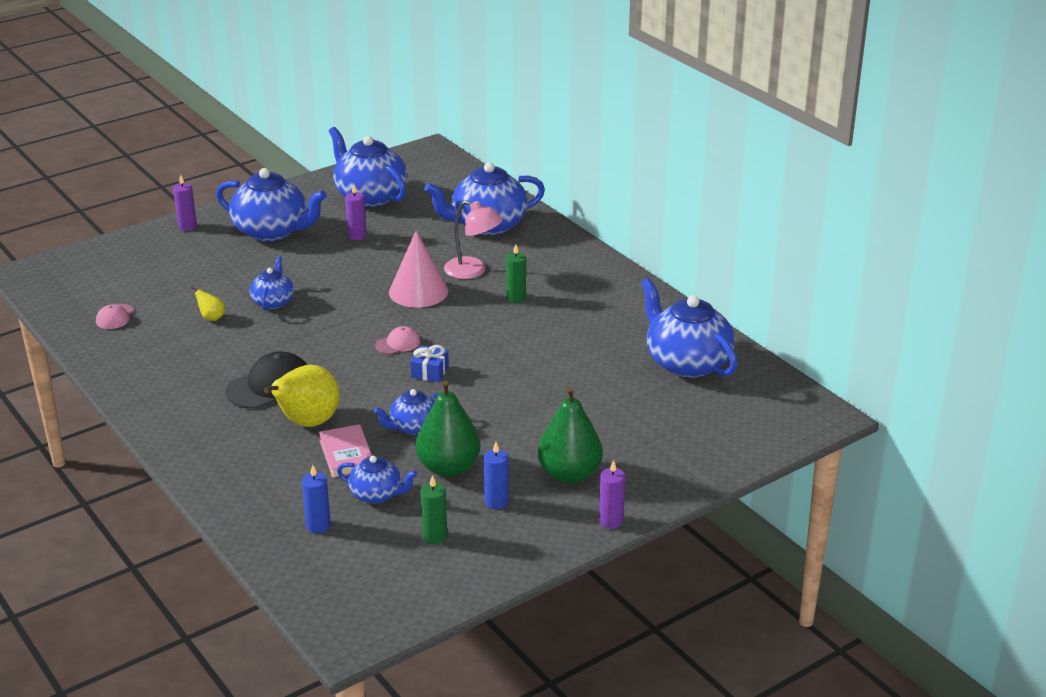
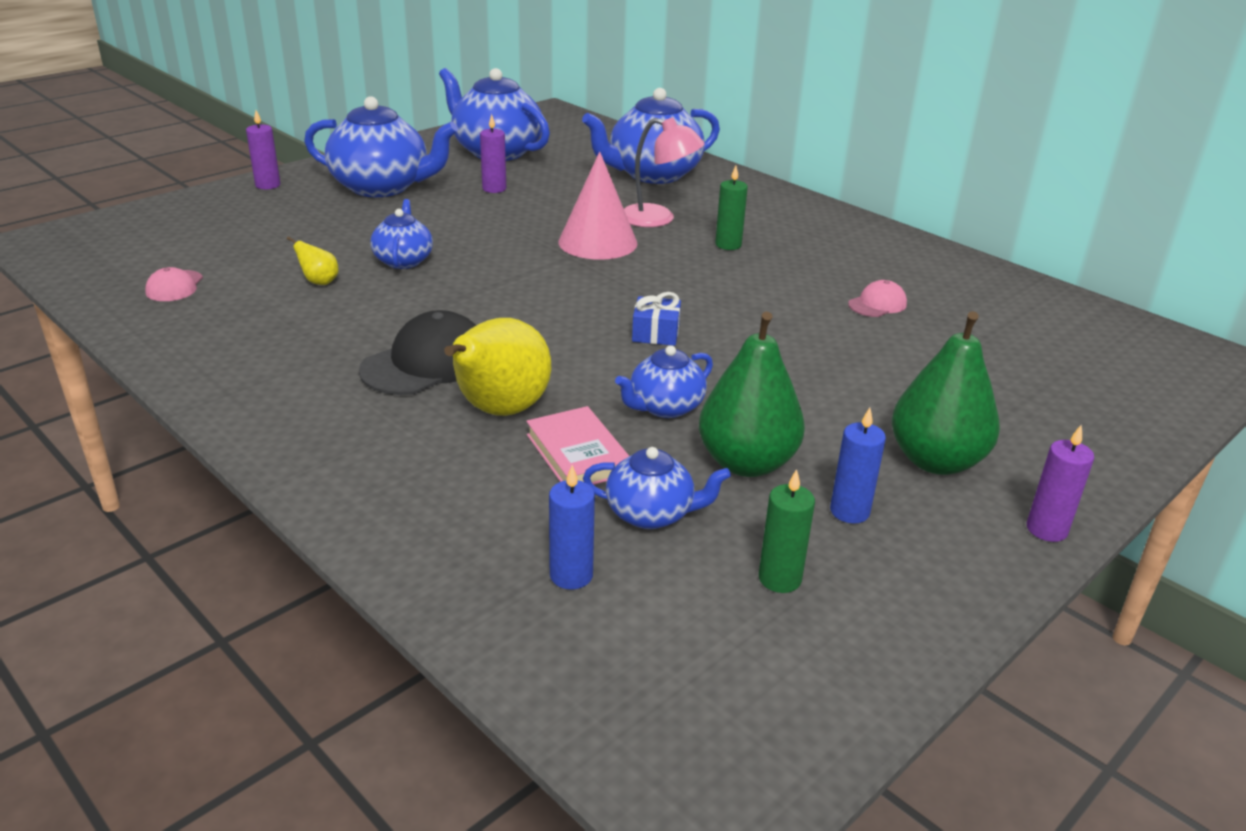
camera: 10 degrees left, 0 degrees up
(398, 343) = (595, 301): pink cap -> pink cap (877, 304)
(687, 363) = (995, 307): blue teapot -> none

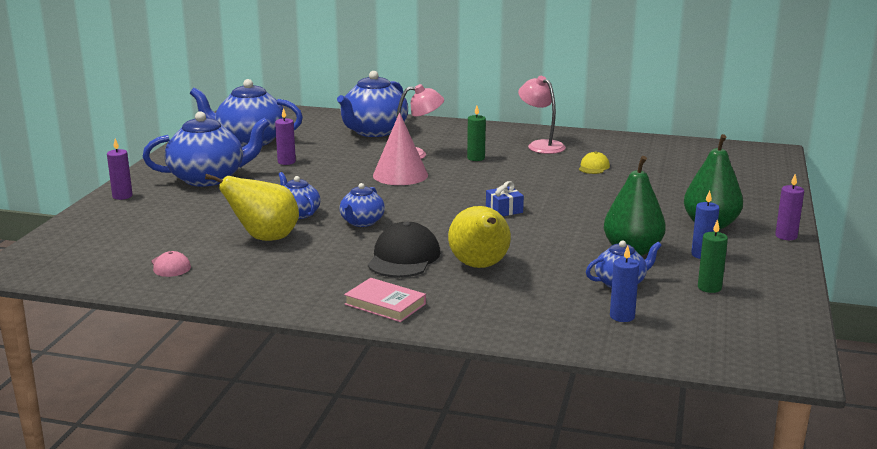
camera: 30 degrees left, 10 degrees down
(319, 282) = (264, 238): yellow pear -> yellow pear, size x2.26
(578, 454) = (550, 271): pink book -> pink book (385, 304)
(665, 407) = (560, 240): blue teapot -> blue teapot (362, 222)
(845, 249) = (541, 145): none -> pink lamp
(877, 304) = (593, 167): pink cap -> yellow cap

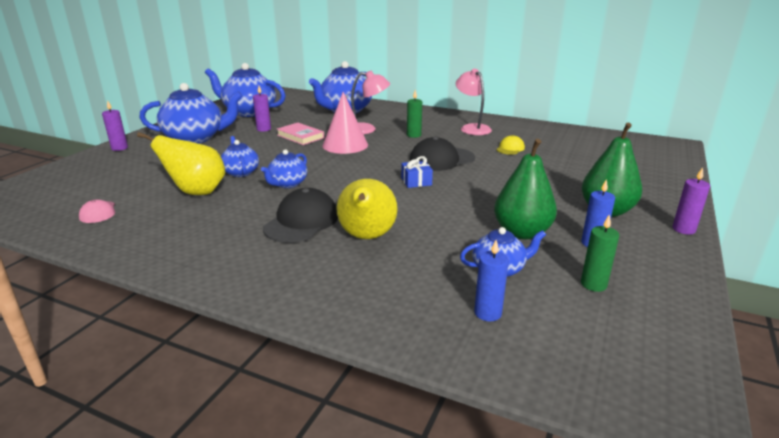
camera: 10 degrees right, 5 degrees up
(385, 304) = (253, 272): pink book -> pink book (300, 136)
(521, 184) = (441, 159): none -> black cap

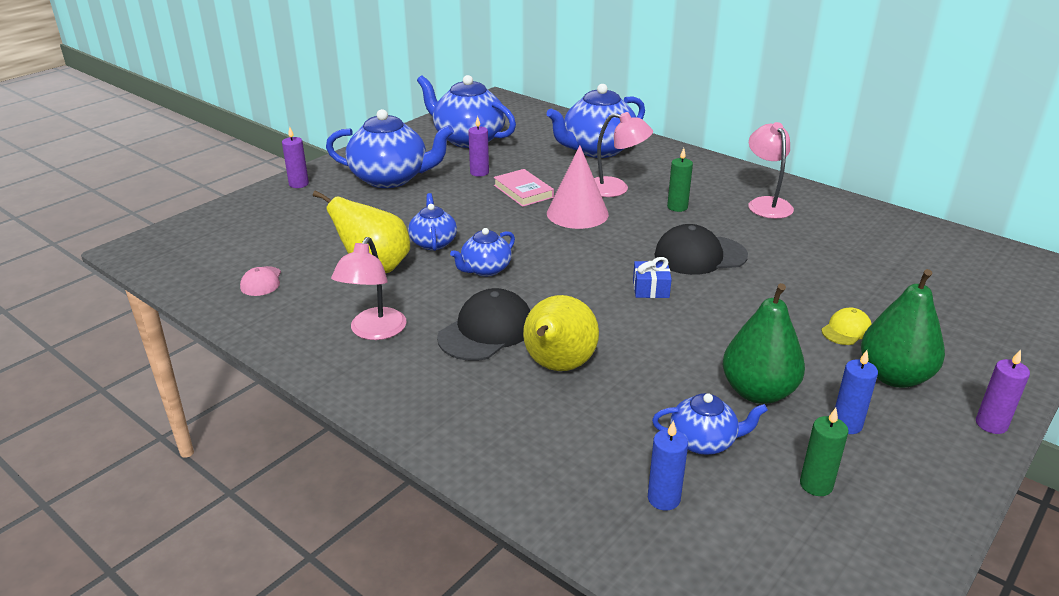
camera: 15 degrees right, 5 degrees up
(207, 234) = (374, 331): none -> pink lamp
(510, 148) = (806, 248): yellow cap -> yellow cap (846, 330)

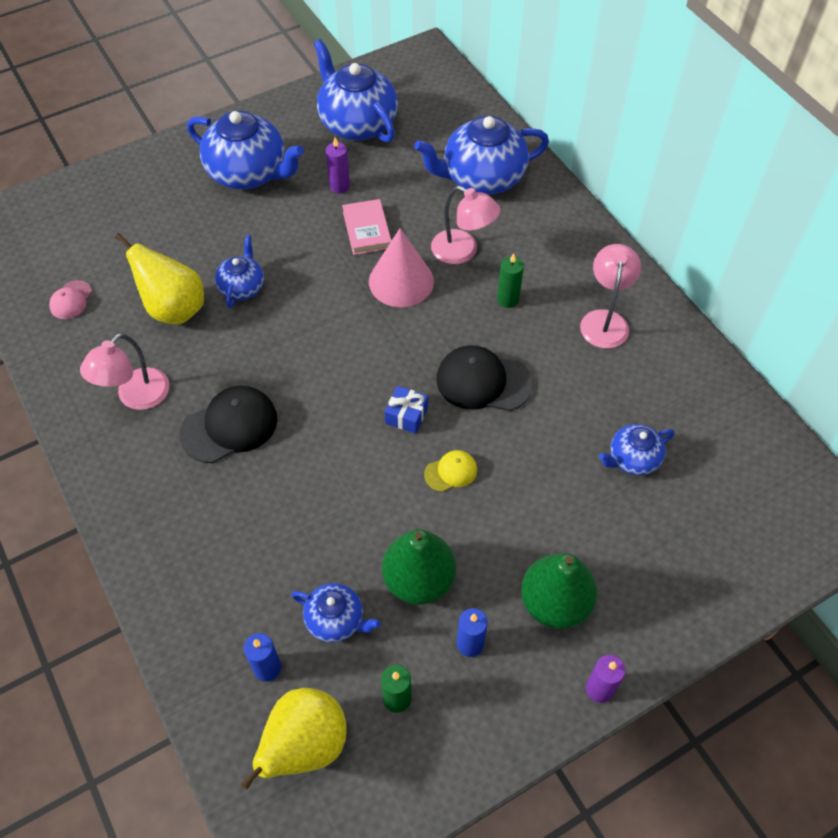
camera: 20 degrees right, 25 degrees up
(299, 184) = (159, 159): purple candle -> none
(485, 269) = (270, 341): blue teapot -> blue teapot (633, 459)
(557, 366) = (266, 491): yellow pear -> yellow pear (305, 745)
(846, 330) = (554, 530): yellow cap -> yellow cap (451, 472)

